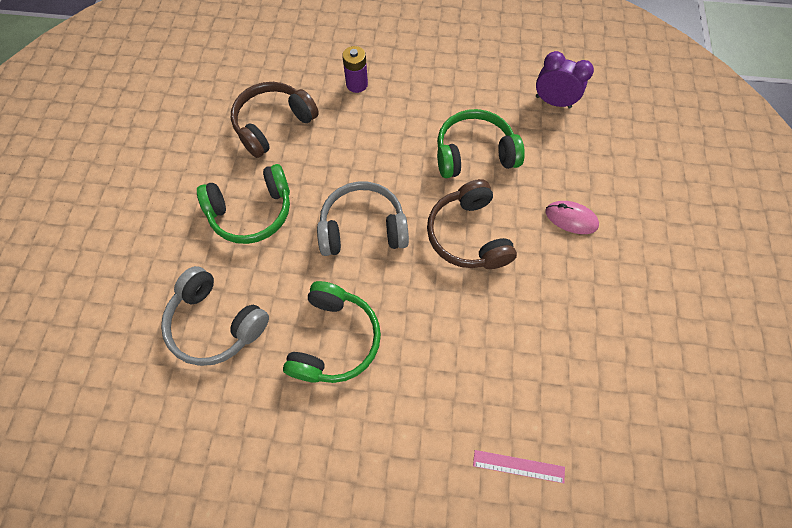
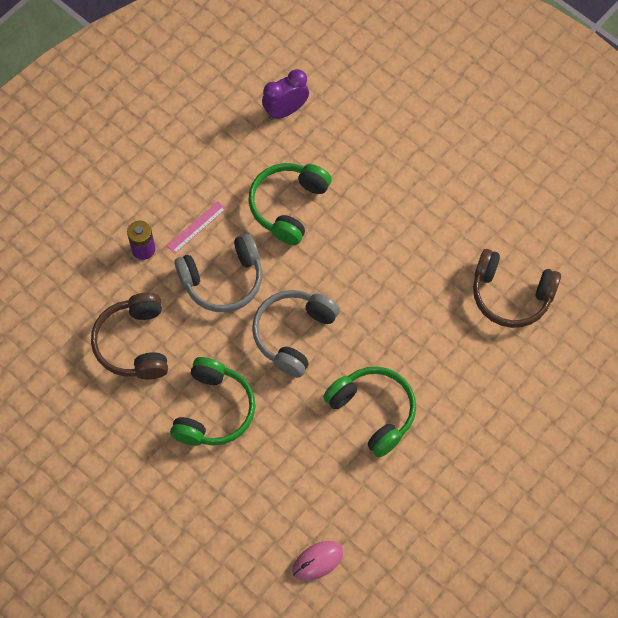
camera: 55 degrees left, 0 degrees up
(216, 323) = (297, 490): grey headphones -> grey headphones (223, 280)
(468, 235) = (358, 262): brown headphones -> brown headphones (511, 295)
(518, 466) = (545, 349): pink ruler -> pink ruler (196, 227)
(571, 219) = (398, 180): pink mouse -> pink mouse (317, 561)

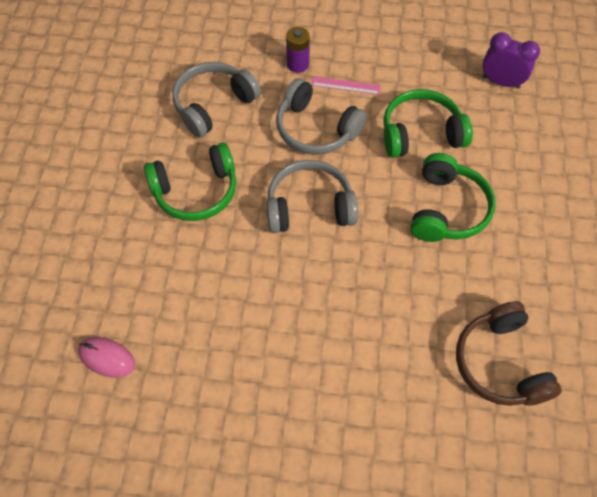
camera: 55 degrees right, 5 degrees down
(134, 343) = (214, 105): brown headphones -> grey headphones
(373, 412) = (285, 314): green headphones -> green headphones (446, 209)

